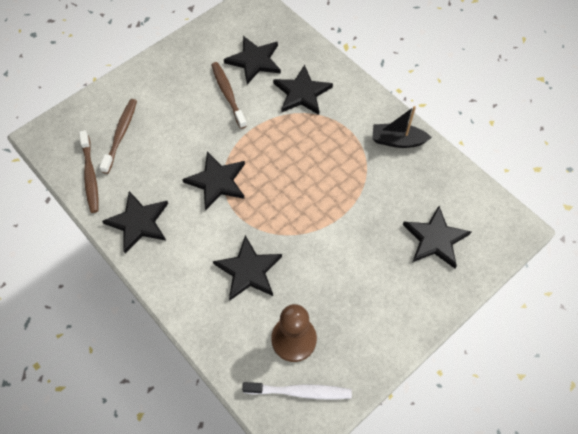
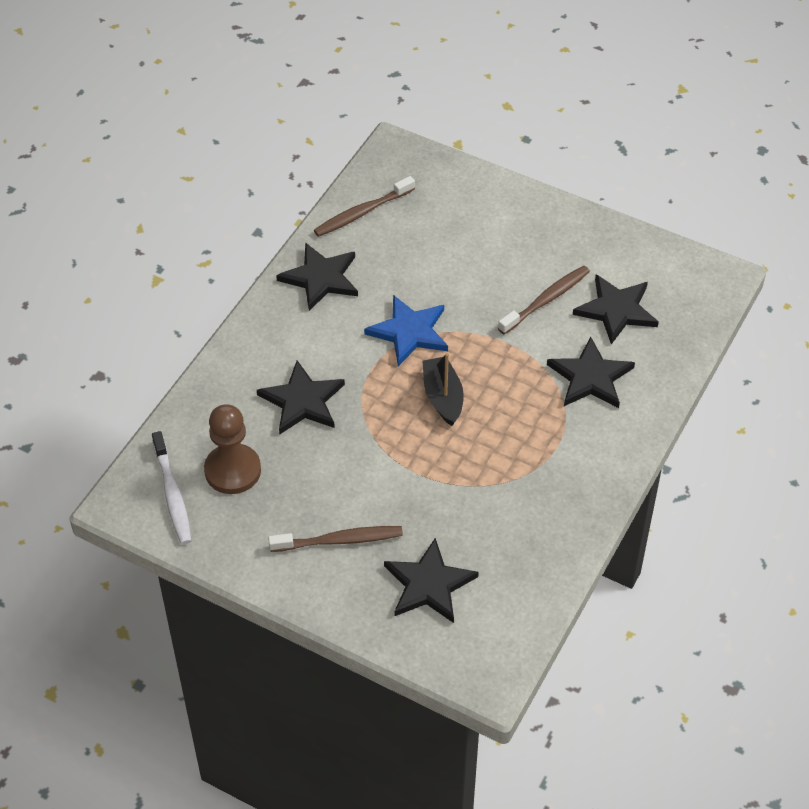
camera: 70 degrees right, 10 degrees down
(121, 134) = (431, 218): brown toothbrush -> brown toothbrush (339, 540)
(217, 181) = (409, 332): black star -> blue star
(397, 141) = (565, 506): black boat -> black boat (443, 397)

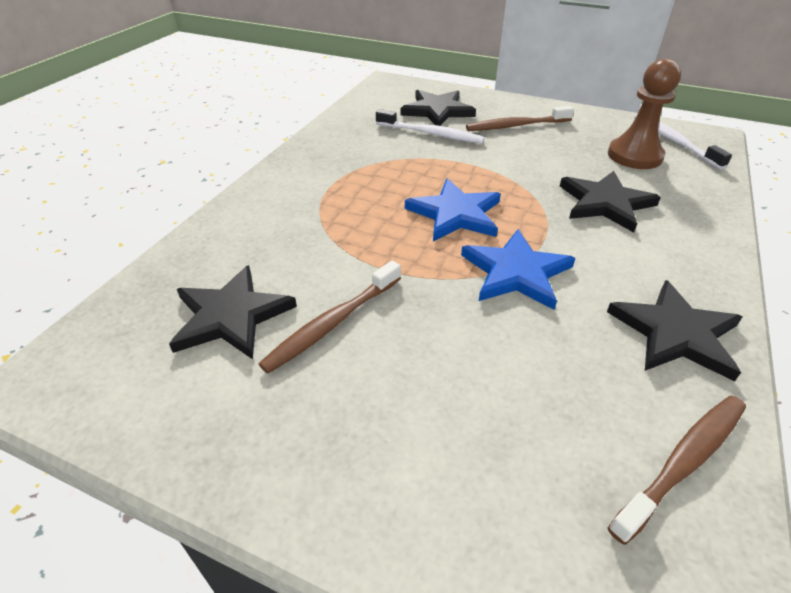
camera: 175 degrees right, 10 degrees down
(443, 397) = (455, 214): black boat -> blue star
(445, 530) = (431, 134): none -> white toothbrush
(590, 377) = (285, 239): black star -> none

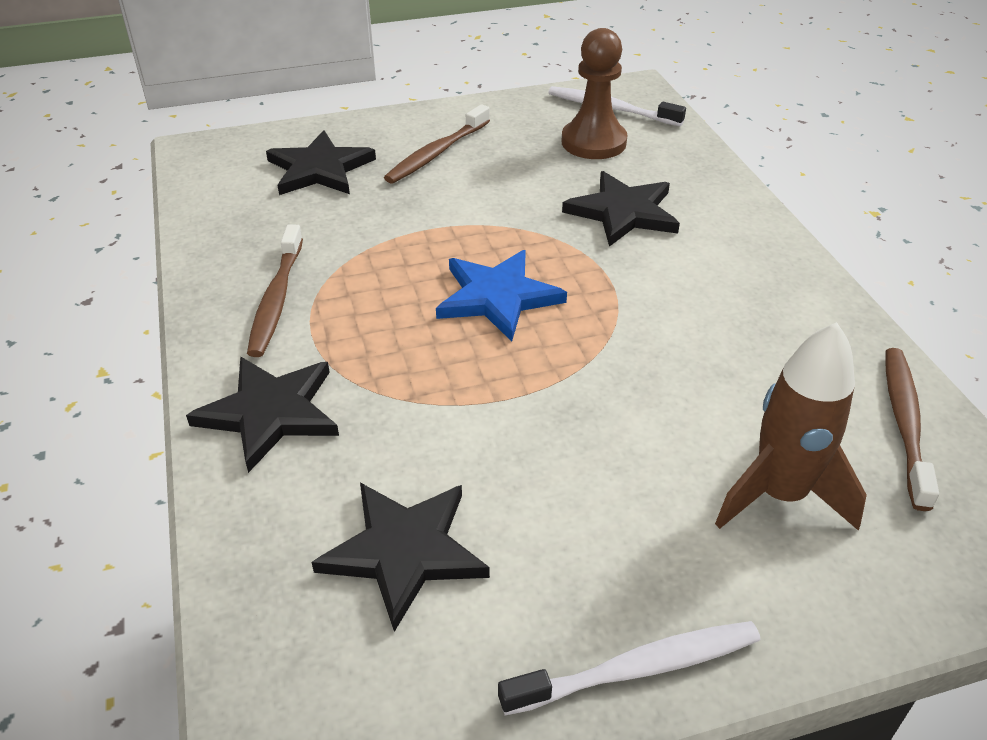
camera: 40 degrees left, 0 degrees up
(332, 323) = (521, 489): brown toothbrush -> brown toothbrush (276, 299)
(431, 134) = (351, 205): white toothbrush -> white toothbrush (638, 669)
(500, 440) = (779, 495): none -> brown rocket
(516, 272) = (625, 331): blue star -> none
(675, 333) = (801, 317): black star -> black star (270, 413)

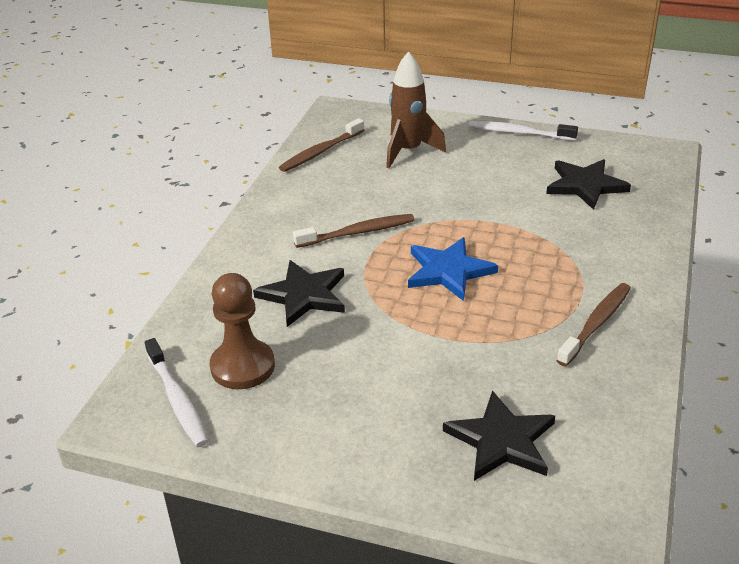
camera: 145 degrees left, 5 degrees down
(270, 413) = (626, 257): black star -> none
(436, 153) = (383, 413): brown toothbrush -> brown toothbrush (358, 232)

